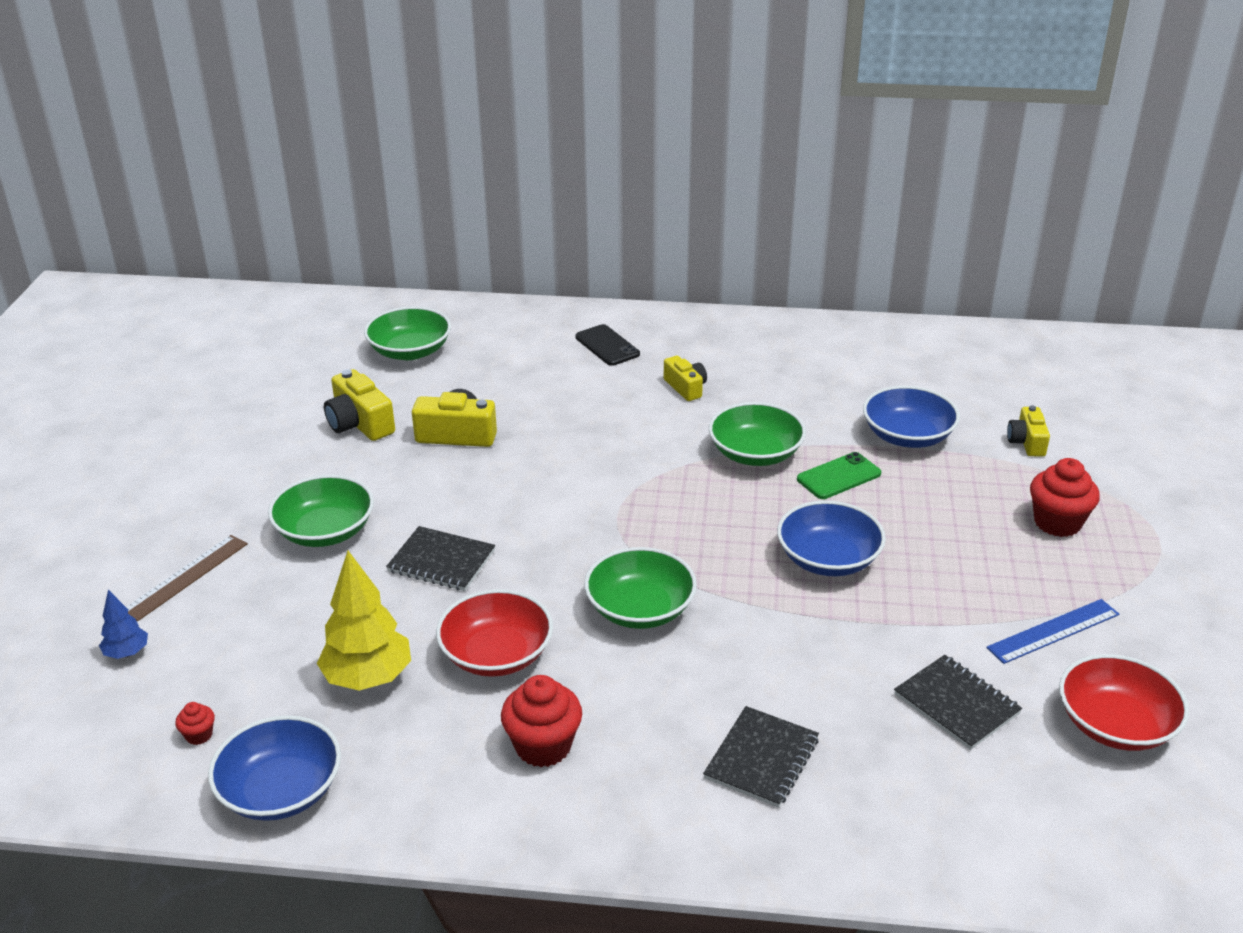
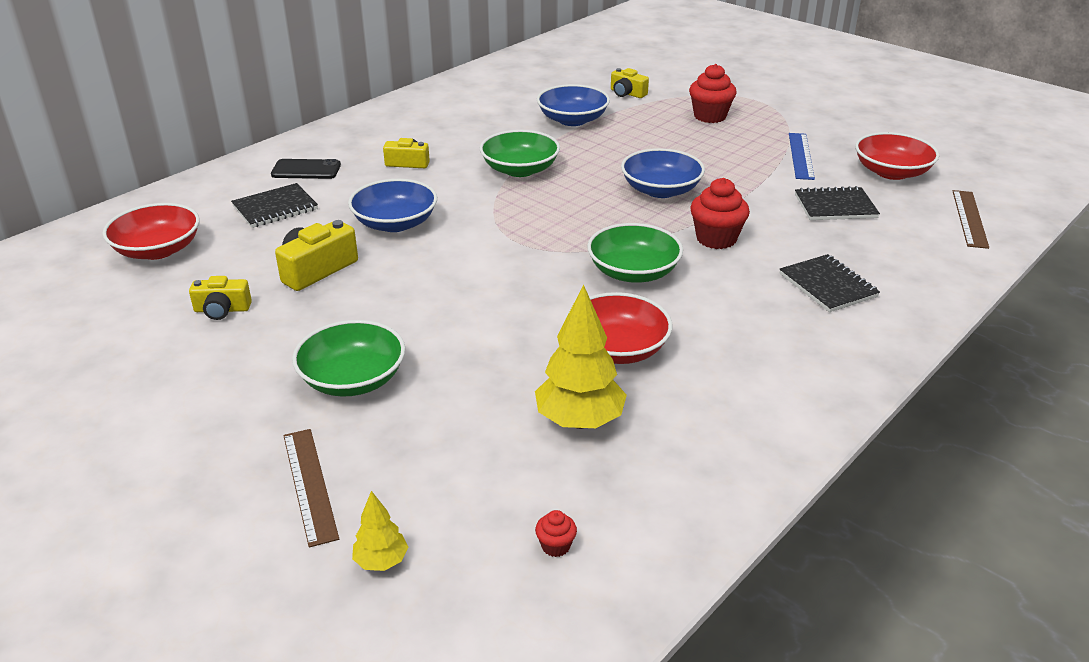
camera: 55 degrees left, 0 degrees up
(127, 653) = (381, 561): blue tree -> yellow tree
(281, 790) = (675, 516): blue bowl -> blue bowl (395, 223)
(359, 423) = (222, 310): yellow camera -> yellow camera, size x0.65
(410, 351) = (158, 250): green bowl -> red bowl
(441, 561) = (473, 334): black notebook -> black notebook (275, 208)
(543, 746) = (740, 365): red cupcake -> red cupcake (716, 239)
(839, 476) = (583, 154): green phone -> none
(1075, 837) = (969, 218): none -> brown ruler

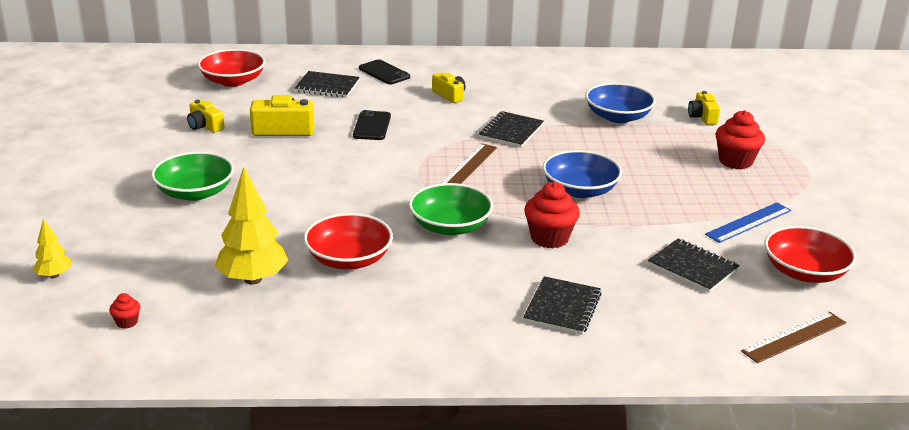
camera: 45 degrees right, 5 degrees down
(309, 485) = (90, 226): brown ruler -> brown ruler (468, 166)
(395, 223) = (372, 126): blue bowl -> black phone
(520, 169) = (511, 131): green bowl -> black notebook

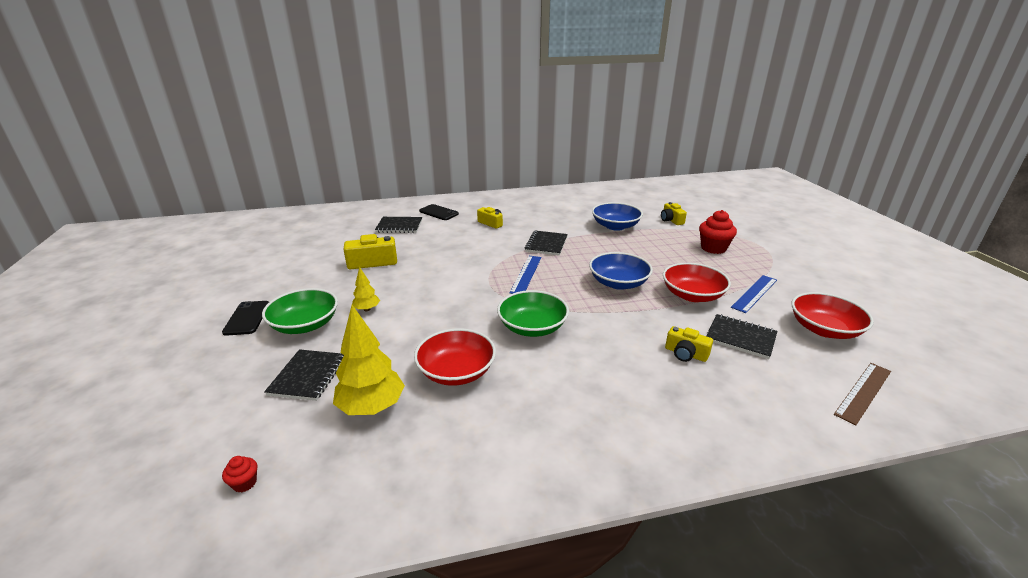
camera: 10 degrees left, 0 degrees up
(54, 275) = (165, 435): yellow tree -> yellow tree (367, 309)
(205, 126) = (307, 266): yellow camera -> yellow camera (685, 354)
(233, 81) = (326, 229): red bowl -> red bowl (692, 295)
(372, 126) = (441, 251): black phone -> black phone (247, 318)
(468, 166) = (526, 274): brown ruler -> blue ruler
(549, 238) = (616, 327): red cupcake -> none
(562, 308) = (661, 393): black notebook -> black notebook (308, 376)

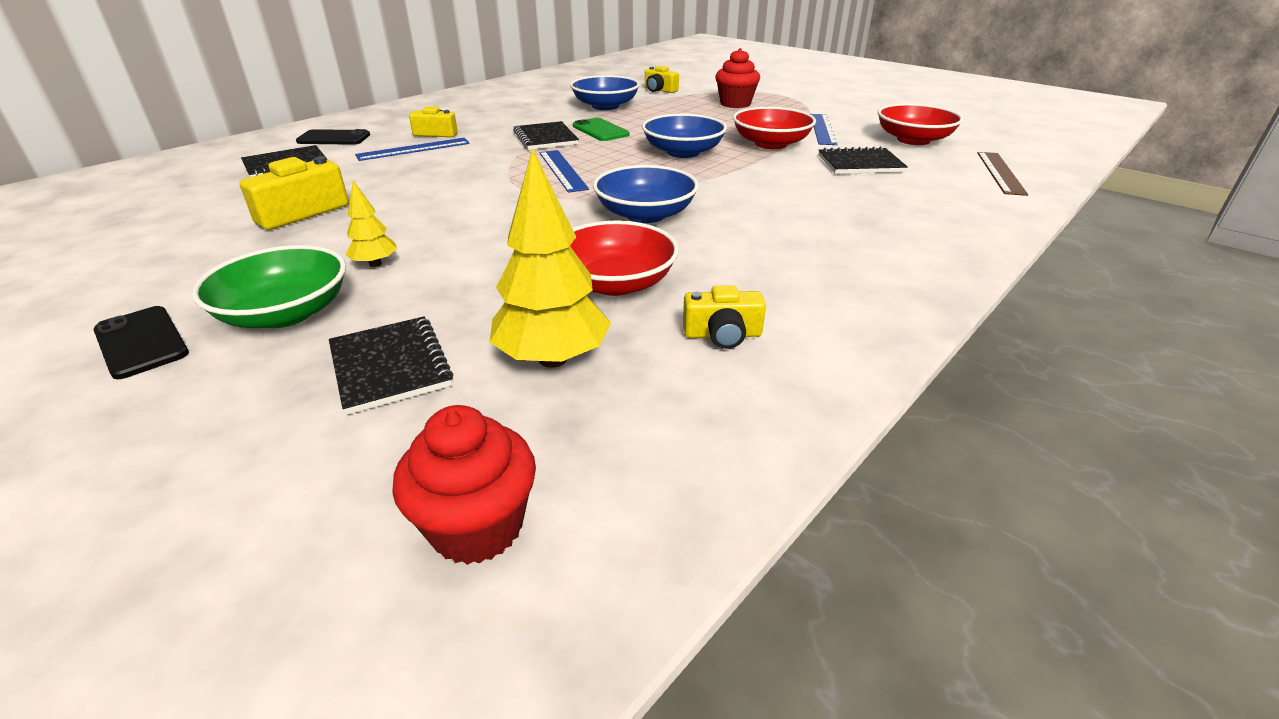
camera: 35 degrees left, 5 degrees up
(245, 483) = (477, 527): red cupcake -> red cupcake, size x2.09
(467, 232) = (413, 149): none -> blue ruler
(532, 327) = (645, 214): green bowl -> blue bowl
(587, 247) = (600, 130): none -> green phone
(685, 354) = (833, 189): yellow camera -> yellow camera (722, 334)

